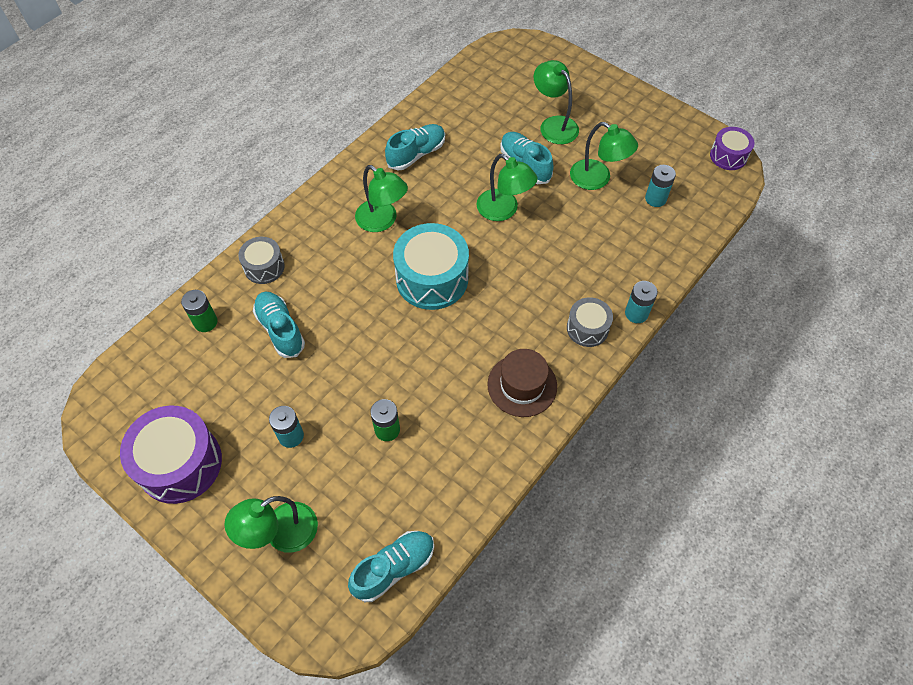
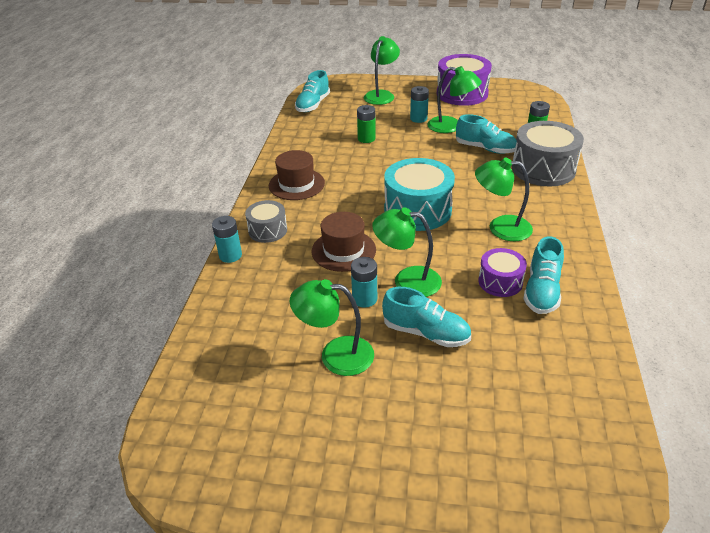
camera: 150 degrees right, 20 degrees down
(264, 267) = (543, 169): grey drum -> grey drum, size x1.79
(532, 266) = (343, 250): none -> brown hat
(554, 125) = (435, 398): green lamp -> green lamp (451, 126)
(655, 199) = (257, 363): turquoise battery -> turquoise battery (364, 299)
(728, 156) = (179, 471): purple drum -> purple drum (500, 282)

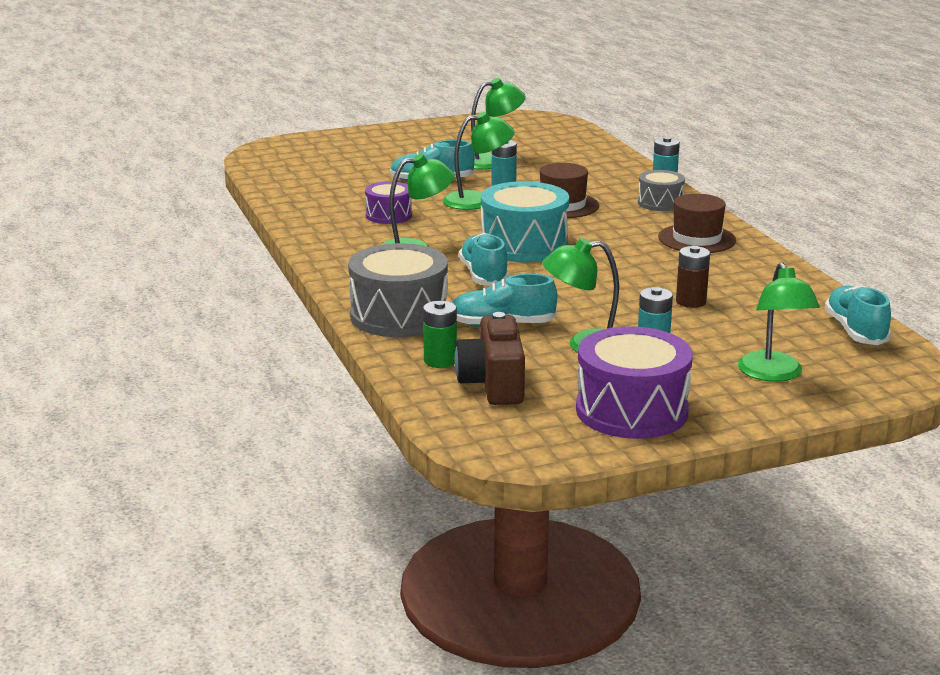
camera: 150 degrees right, 15 degrees down
(366, 138) = (691, 302): green battery -> brown battery
(515, 117) = (493, 384): none -> brown camera
(541, 291) = (345, 217): turquoise shoe -> turquoise shoe (484, 275)

